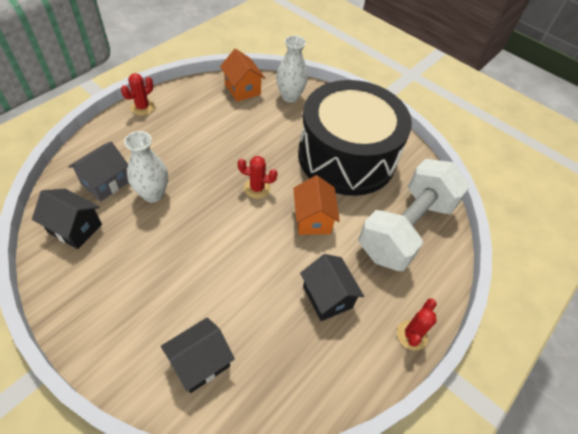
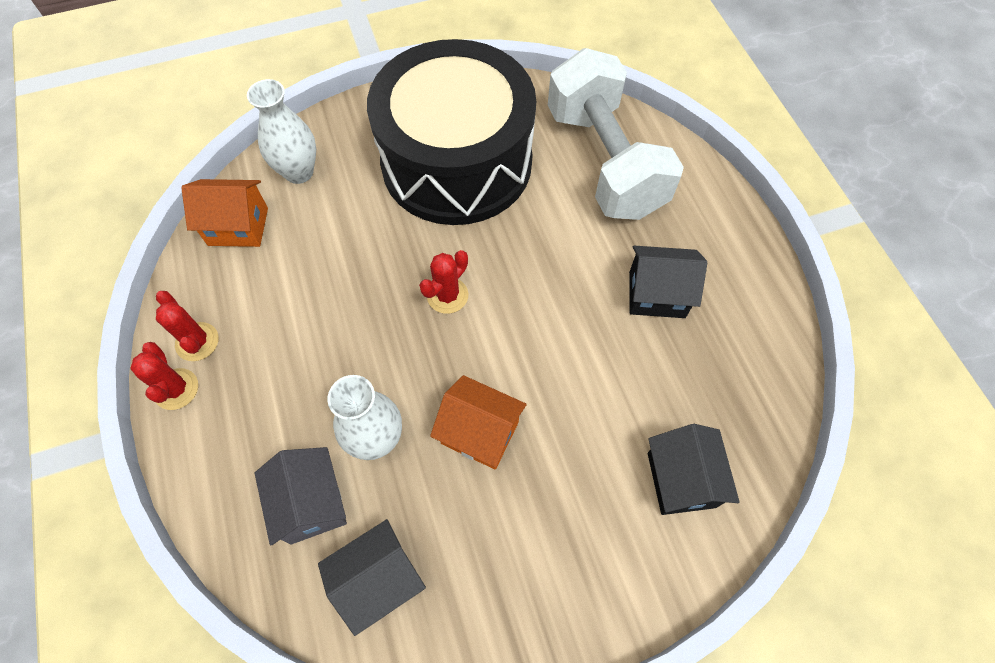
camera: 55 degrees left, 10 degrees up
(313, 219) = (536, 253): orange house -> orange house (480, 432)
(412, 335) = (742, 235): red cactus -> red cactus (197, 342)

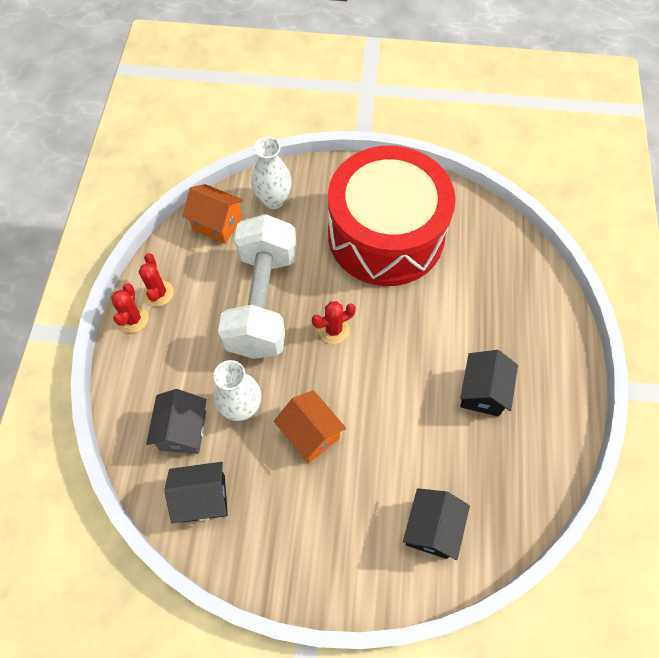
camera: 25 degrees right, 0 degrees up
(456, 162) = (386, 235): black drum -> red drum
(605, 161) = (495, 277): white dumbbell -> white dumbbell (262, 302)
(656, 294) = (482, 392): black house -> black house turned 75 degrees clockwise

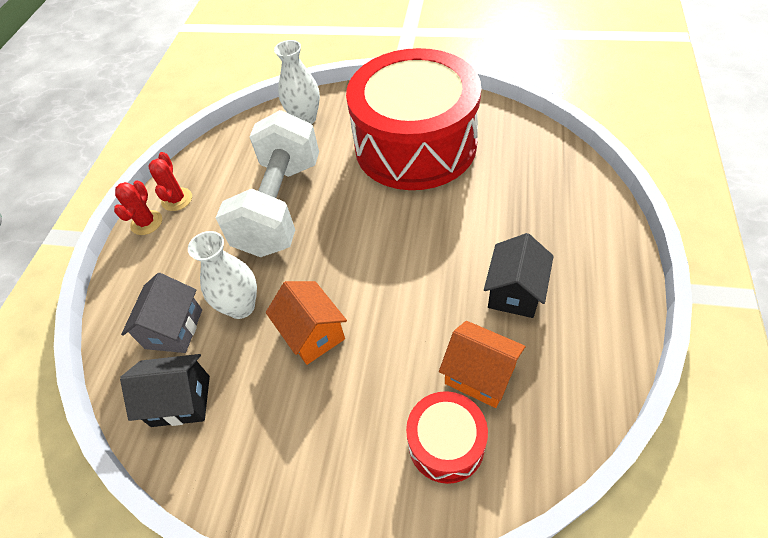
camera: 10 degrees right, 10 degrees down
(217, 224) = (246, 140): orange house -> orange house (479, 375)
(333, 330) = (351, 231): red cactus -> none
(431, 528) = (446, 443): black house -> red drum

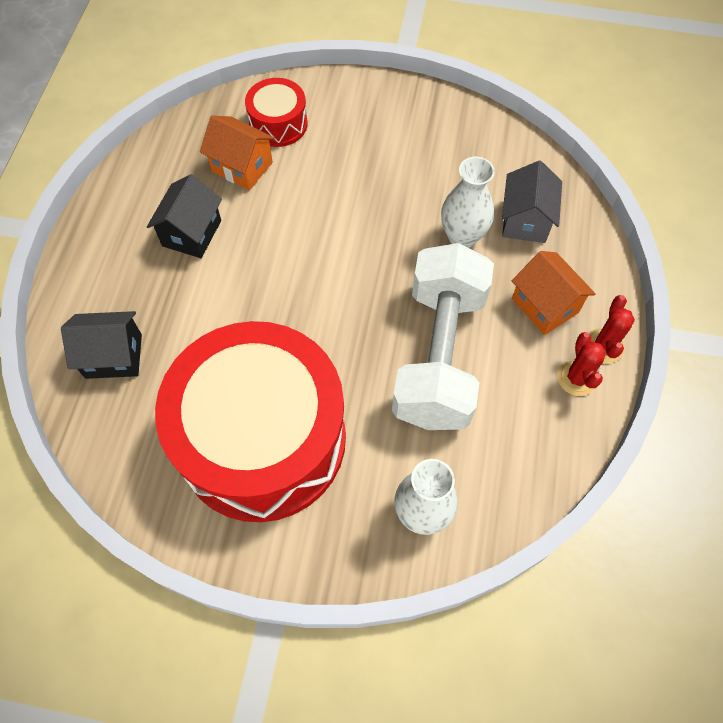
camera: 175 degrees right, 10 degrees up
(181, 401) = (498, 161): black house -> black house (113, 356)
(312, 334) = (387, 208): orange house -> orange house (545, 305)

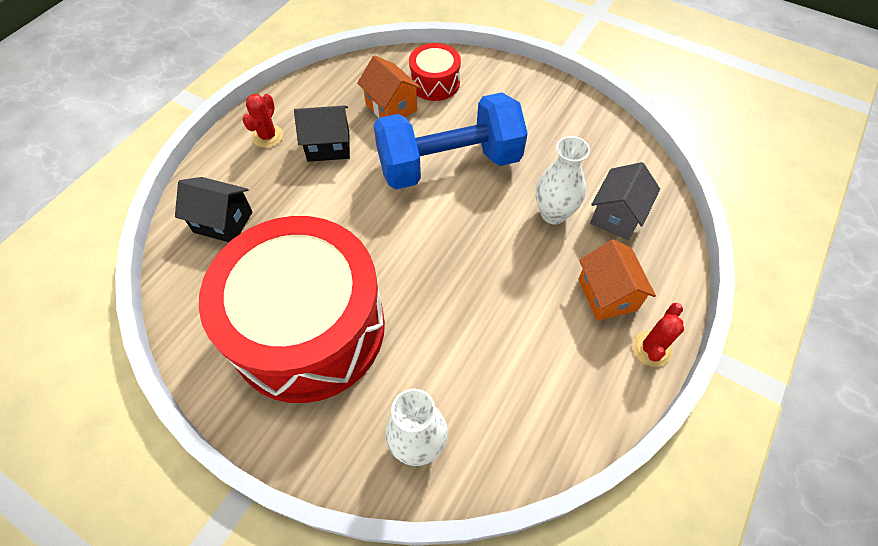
camera: 20 degrees right, 5 degrees down
(192, 233) = (328, 146): black house -> black house turned 45 degrees clockwise
(333, 215) = (449, 164): none -> blue dumbbell
(439, 355) = (491, 307): white dumbbell -> none
(577, 378) = (613, 369): red cactus -> red cactus (268, 136)

